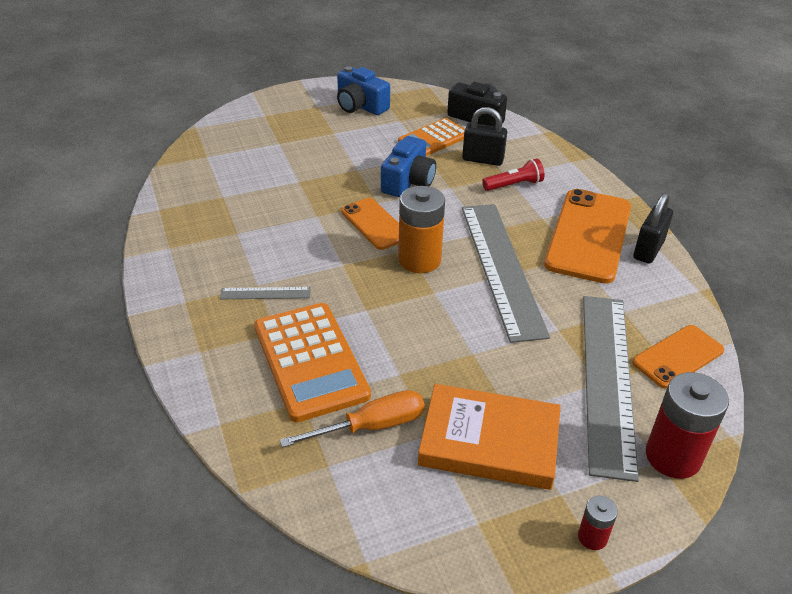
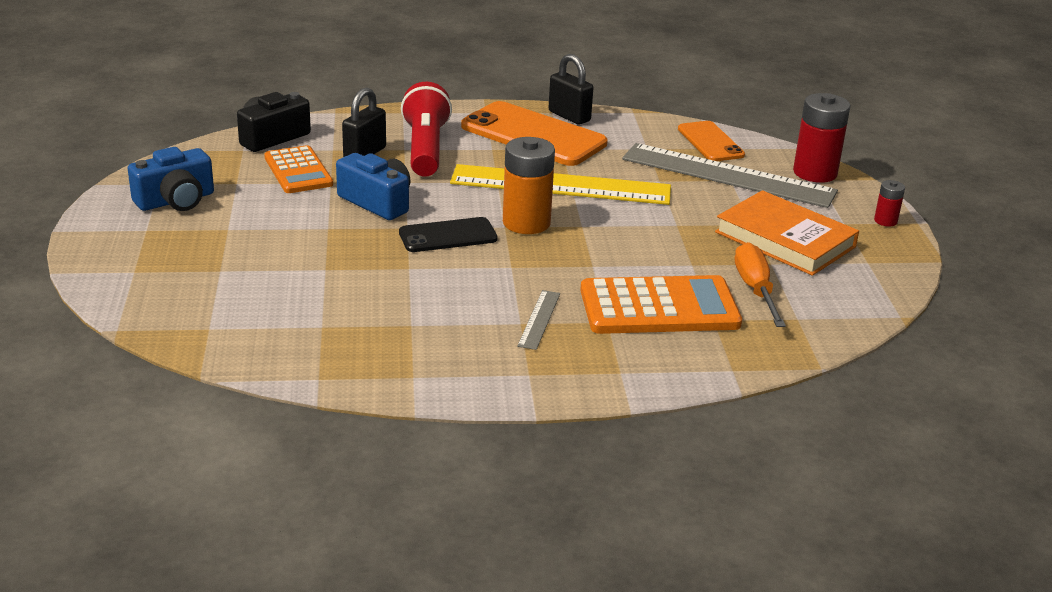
camera: 75 degrees left, 10 degrees down
(374, 224) = (448, 236): orange phone -> black phone
(489, 441) = (785, 239): orange book -> orange book turned 75 degrees counterclockwise
(502, 268) = (561, 185): grey ruler -> yellow ruler
(514, 185) = (426, 149): red flashlight -> red flashlight, size x1.79

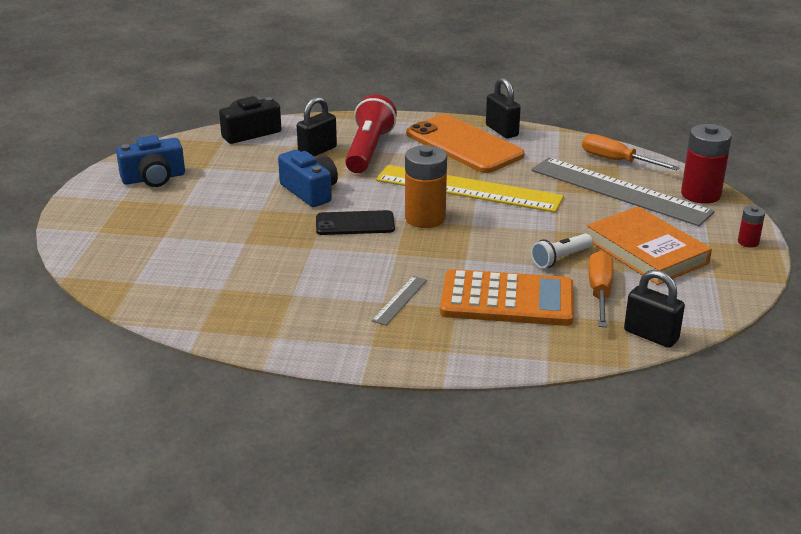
camera: 15 degrees right, 0 degrees up
(298, 171) = (258, 161): orange calculator -> none
(697, 256) = (560, 258): none -> white flashlight
(710, 142) = (616, 161): orange phone -> orange screwdriver
(829, 331) = (651, 335): none -> black padlock

